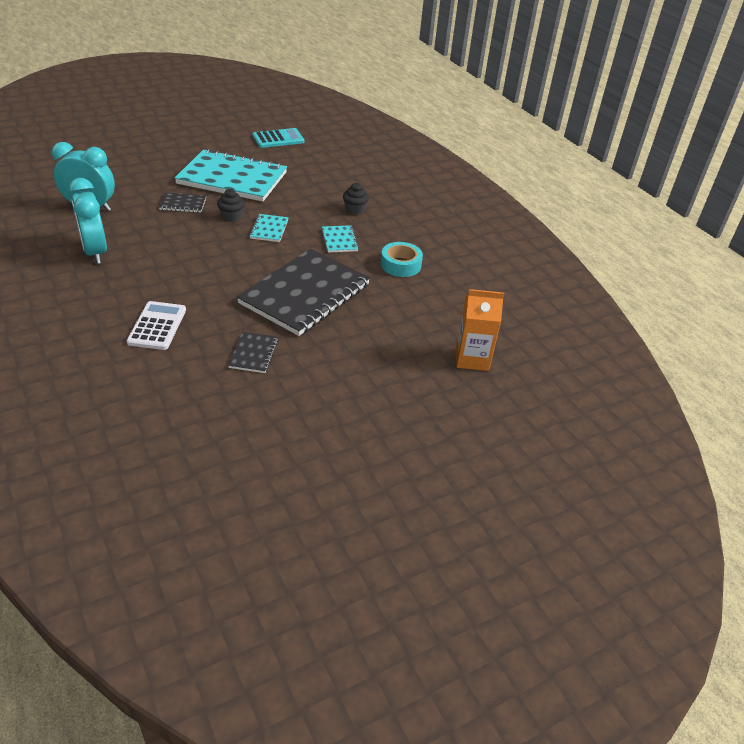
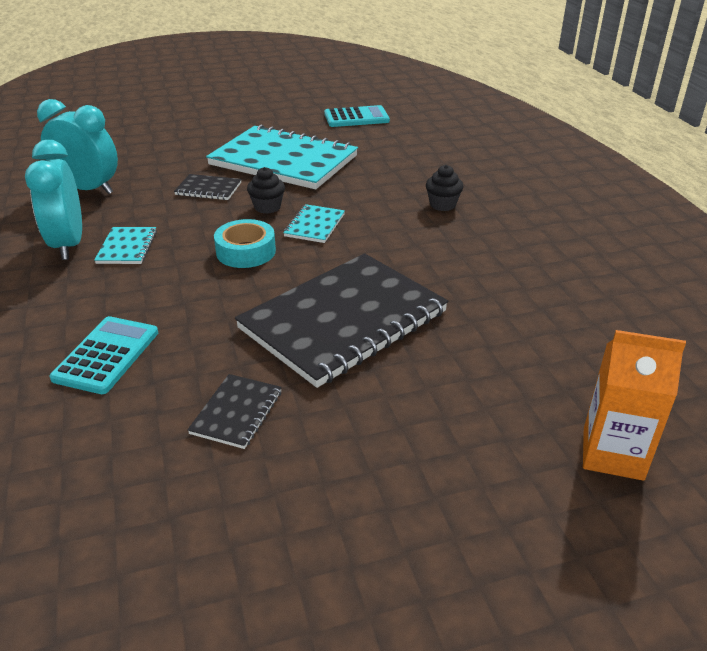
camera: 15 degrees right, 5 degrees down
(157, 326) = (107, 355): white calculator -> turquoise calculator
(339, 240) = (412, 244): turquoise notebook -> turquoise notebook (127, 247)
(400, 265) = (501, 284): turquoise tape -> turquoise tape (246, 251)

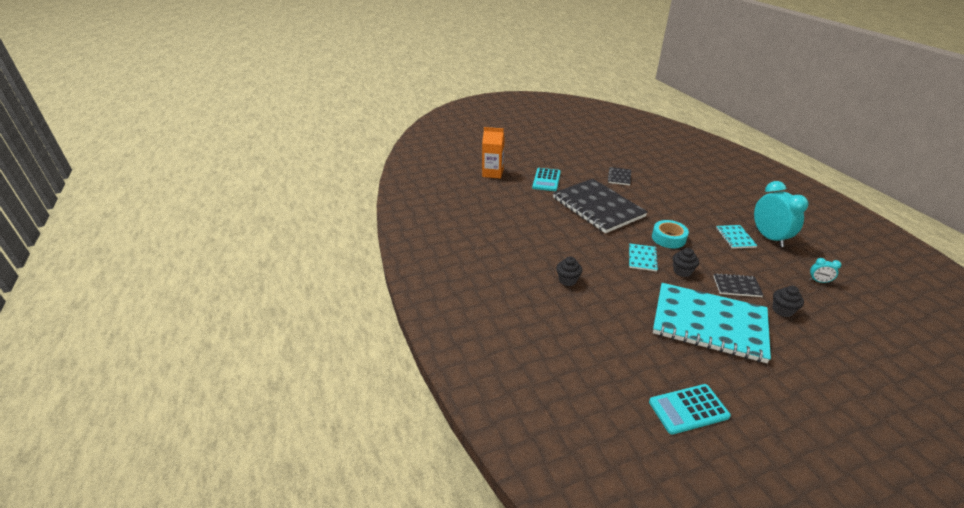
camera: 175 degrees right, 0 degrees up
(88, 189) = (819, 281): turquoise clock -> turquoise clock, size x0.44
(107, 355) = (683, 190): turquoise calculator -> turquoise calculator (546, 180)
(181, 167) = (782, 310): none -> black cupcake
(343, 320) = (598, 207): black notebook -> black notebook turned 75 degrees counterclockwise

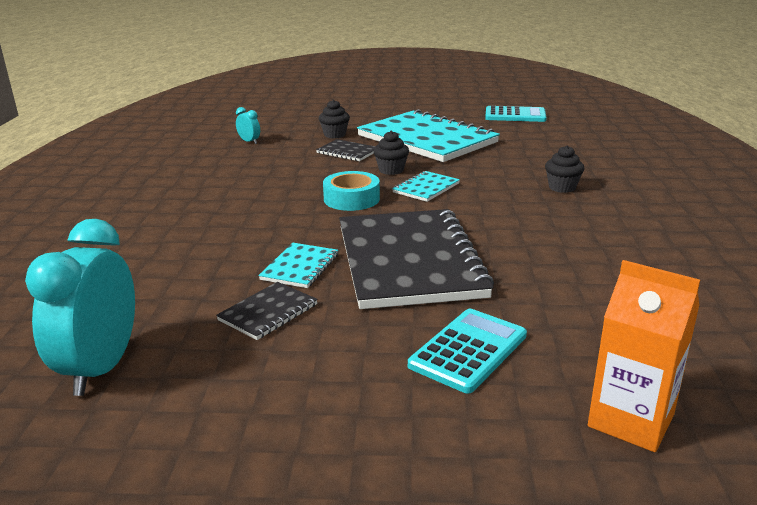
camera: 155 degrees left, 10 degrees down
(735, 237) = (253, 183): turquoise notebook -> turquoise notebook (300, 267)
(769, 237) = (209, 176): turquoise clock -> turquoise clock (101, 368)

